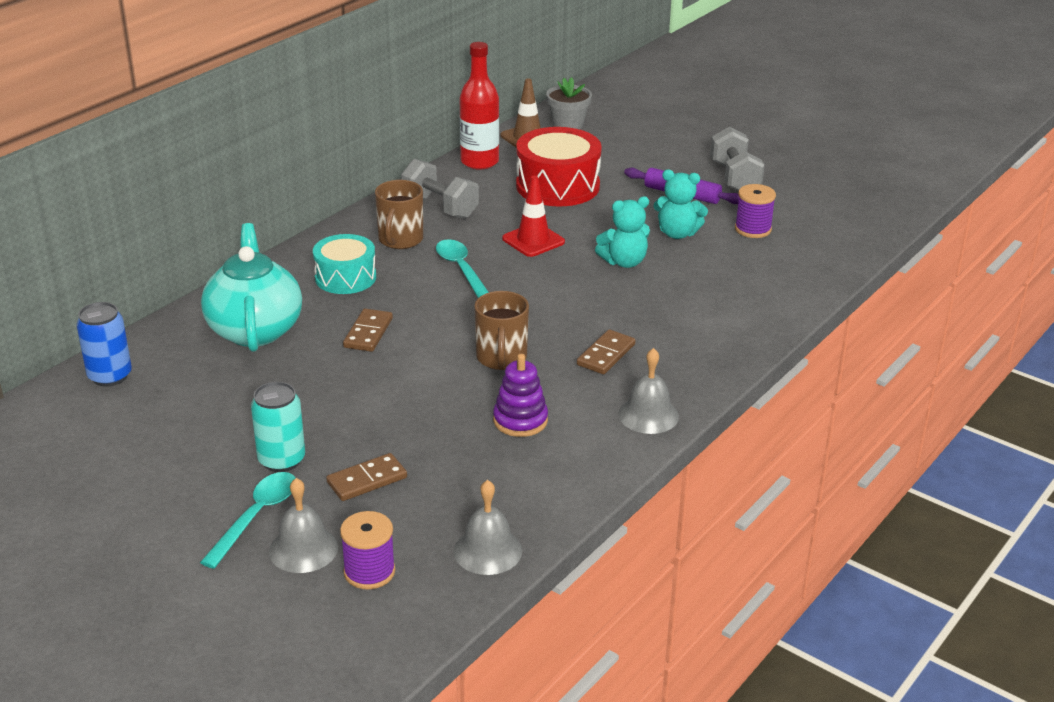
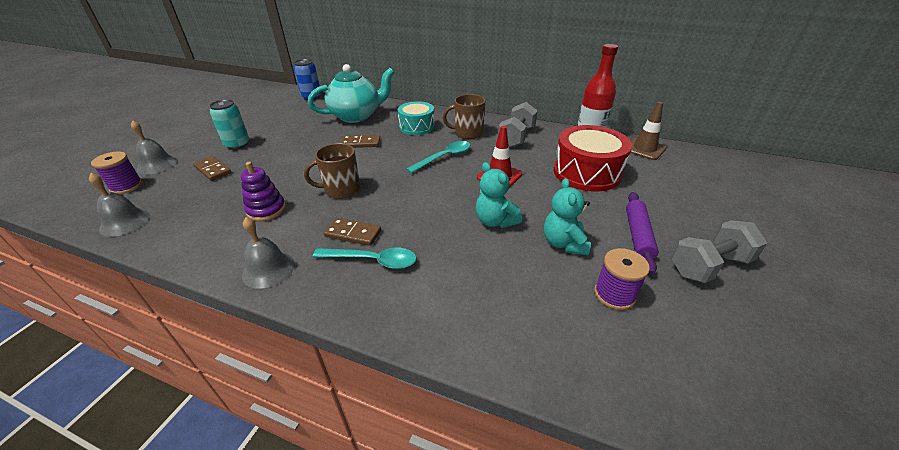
camera: 75 degrees right, 5 degrees up
(256, 517) = (190, 148): turquoise spoon -> turquoise spoon (372, 261)
(568, 124) = (687, 161): grey flower pot -> none

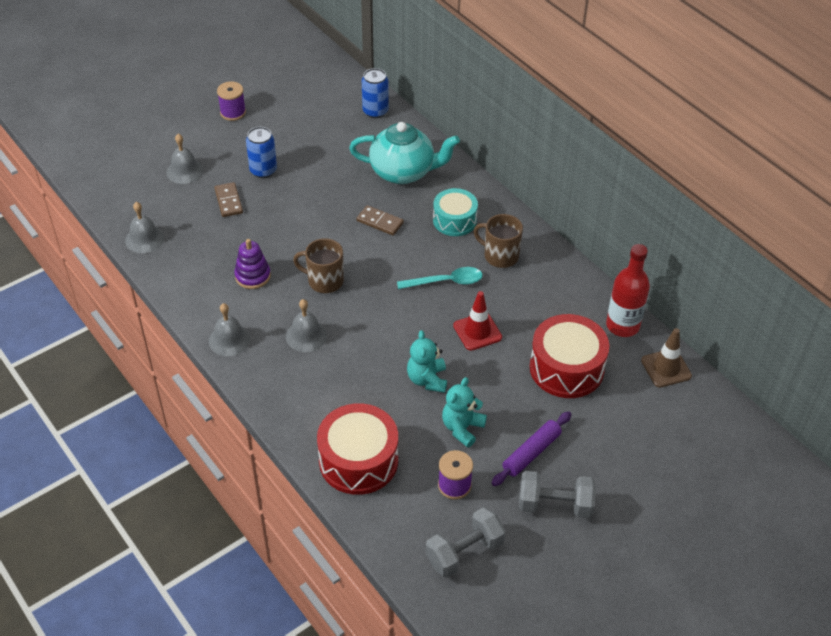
camera: 30 degrees right, 10 degrees up
(126, 186) = (154, 192): purple spool -> purple spool (233, 112)
(237, 144) = (263, 170): turquoise can -> blue can
(353, 233) = (306, 336): brown domino -> grey bell
(372, 261) = (305, 369): turquoise spoon -> none
(501, 320) = (358, 460): none -> red drum
(516, 137) = (546, 286): grey dumbbell -> grey dumbbell (464, 552)

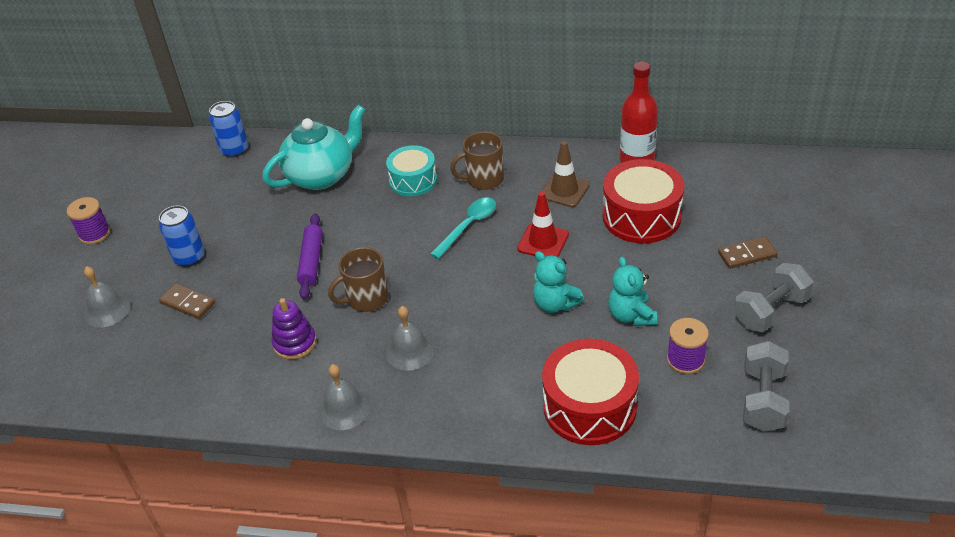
camera: 40 degrees left, 5 degrees down
(144, 239) = (141, 393): grey bell -> none
(380, 222) = (352, 223): brown domino -> brown domino (747, 254)
(531, 453) = (703, 291): purple rolling pin -> purple rolling pin (311, 261)
(666, 368) = (704, 166): brown traffic cone -> brown traffic cone (564, 190)

